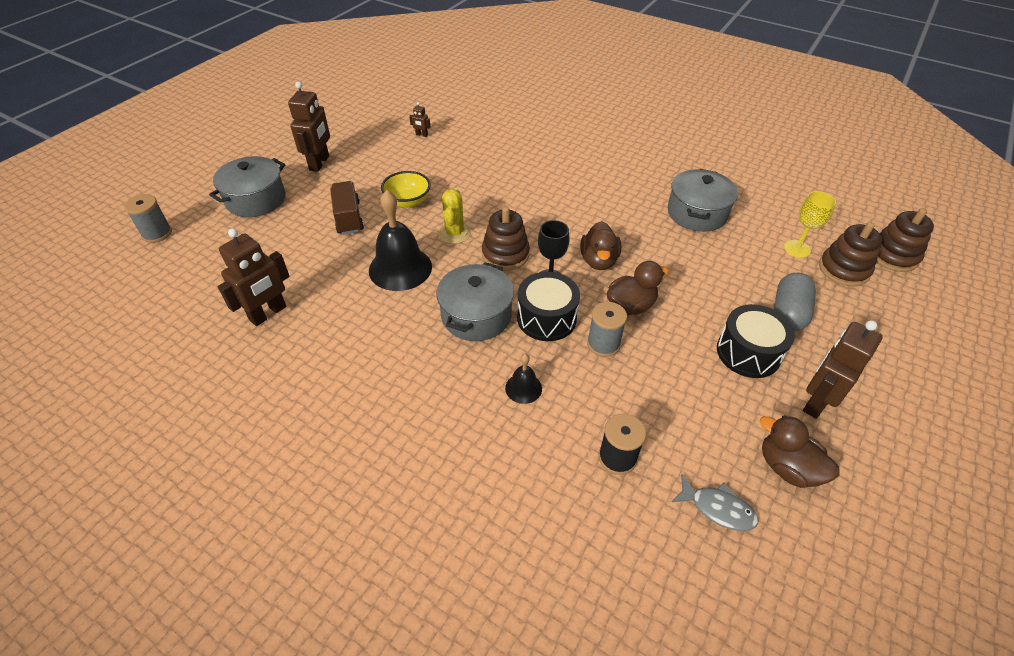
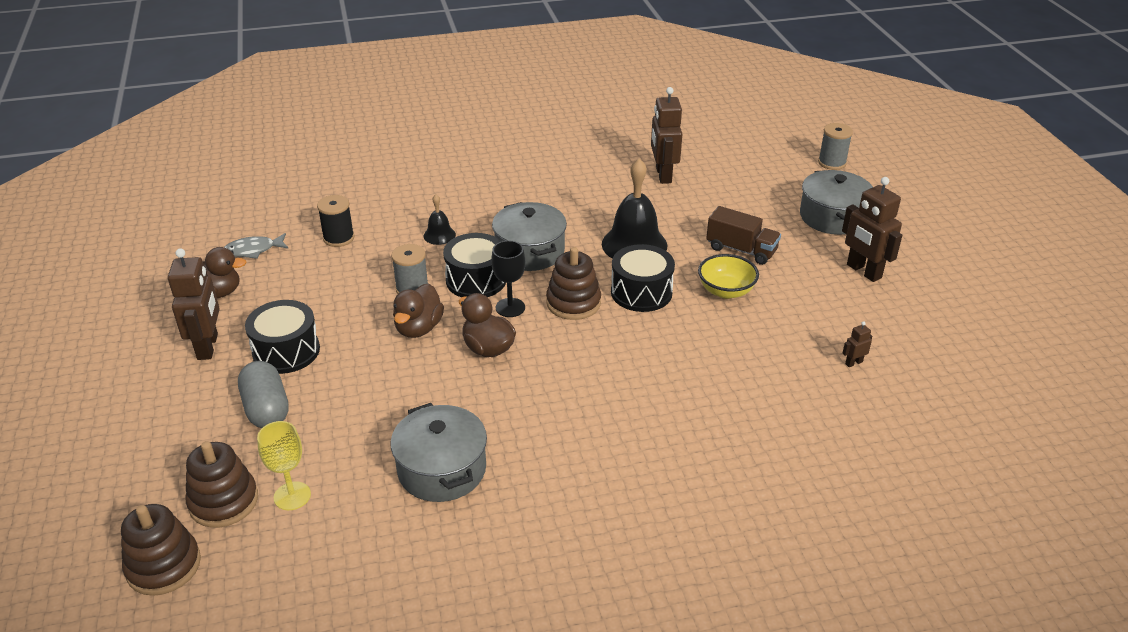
camera: 135 degrees right, 10 degrees down
(454, 233) = (641, 292): yellow cactus -> black drum

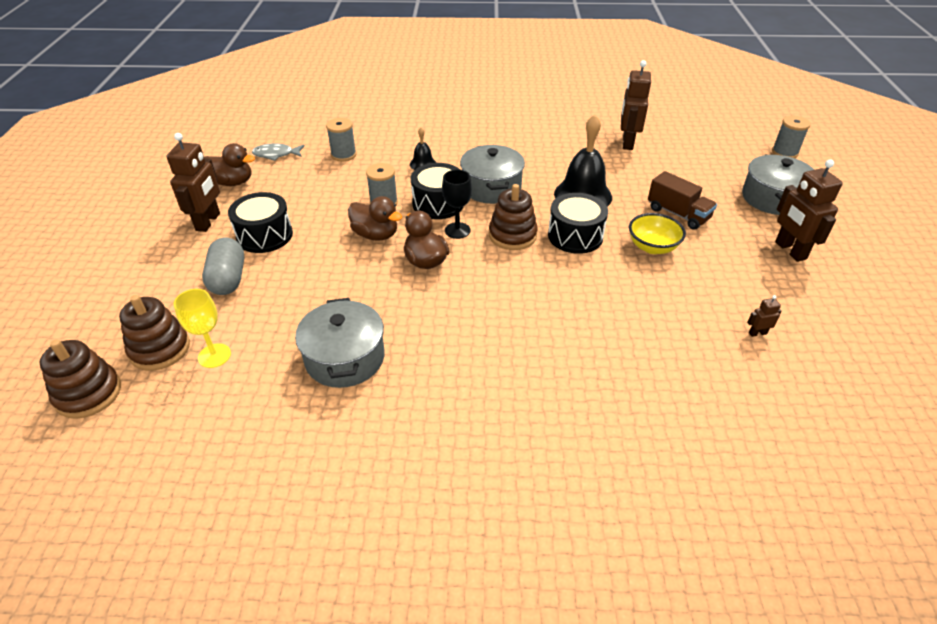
camera: 15 degrees right, 5 degrees up
(339, 238) = (343, 155): black spool -> grey spool
(418, 328) = (375, 235): brown duck -> brown duck turned 90 degrees counterclockwise

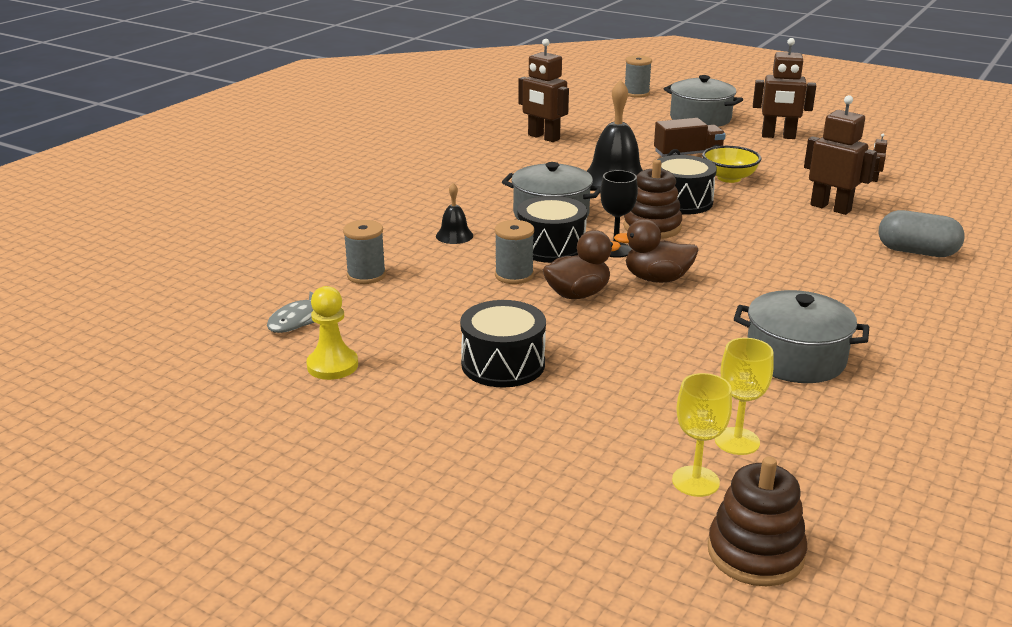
camera: 60 degrees left, 15 degrees down
(160, 349) = (695, 481): brown stacking toy -> yellow goblet
(208, 222) = (420, 401): brown robot -> brown robot (830, 208)
(228, 279) = (580, 406): grey capsule -> grey capsule (917, 252)
(232, 182) = (332, 365): brown duck -> yellow pawn

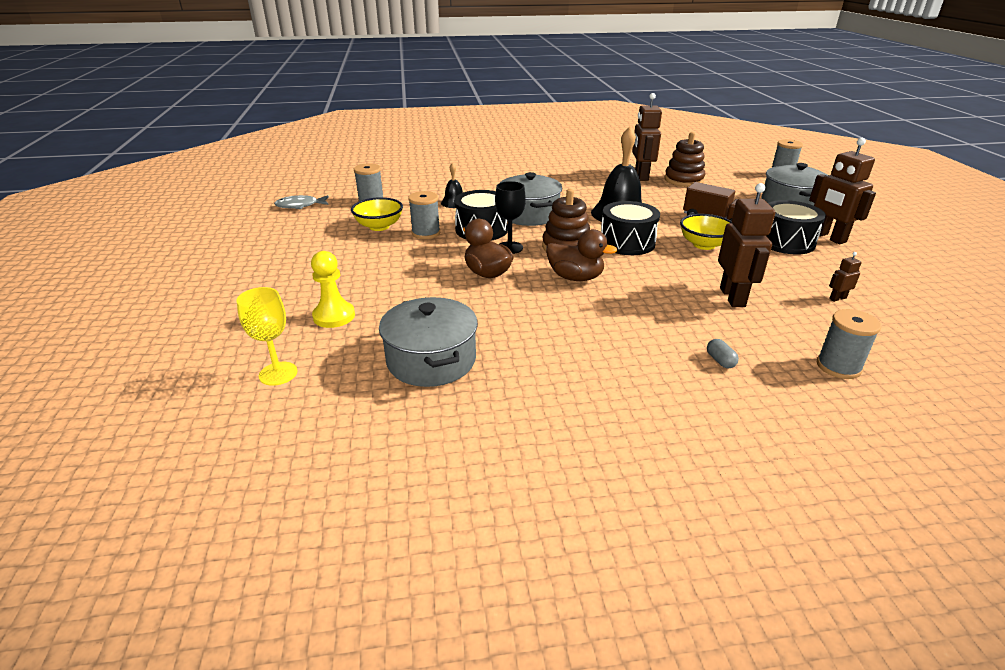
camera: 50 degrees right, 5 degrees up
(332, 365) = (259, 229): yellow pawn -> yellow pawn (334, 316)
(452, 293) = (379, 226): none -> yellow bowl
(503, 364) = (307, 267): black drum -> black drum (785, 242)
(577, 294) = (427, 257): brown duck -> brown duck (575, 277)
(695, 481) = (210, 374): yellow goblet -> none
(755, 553) = (126, 426): brown stacking toy -> brown stacking toy (683, 180)
(917, 252) = (720, 361): grey capsule -> grey capsule, size x0.43
(962, 221) = (838, 367): none -> grey spool

